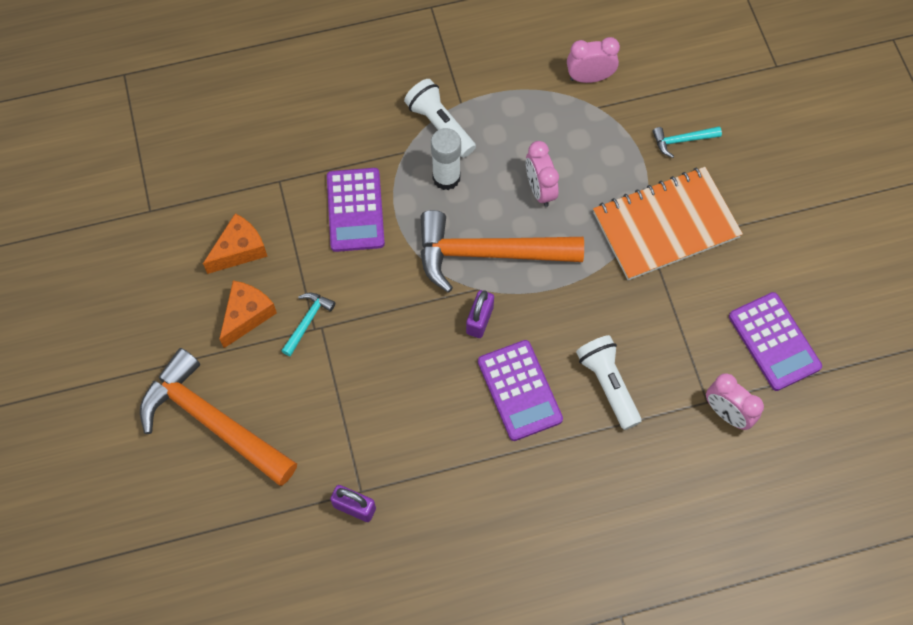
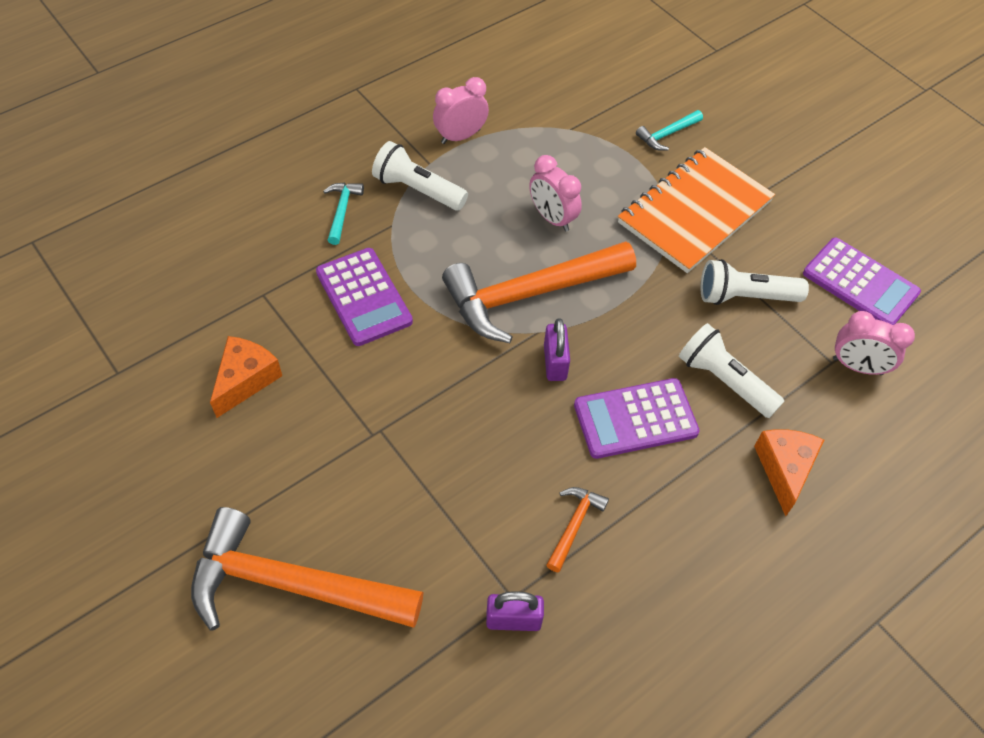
camera: 25 degrees left, 10 degrees down
(247, 315) = (284, 447): orange cheese -> orange cheese (784, 469)
(307, 321) = (361, 429): turquoise hammer -> turquoise hammer (342, 211)
(431, 455) = (574, 525): none -> orange hammer
(446, 178) = (448, 236): white glue stick -> none
(519, 390) = (635, 419): purple calculator -> purple calculator turned 120 degrees clockwise
(589, 78) = (548, 106): pink clock -> pink clock (460, 136)
(666, 318) = (745, 296): none -> white flashlight

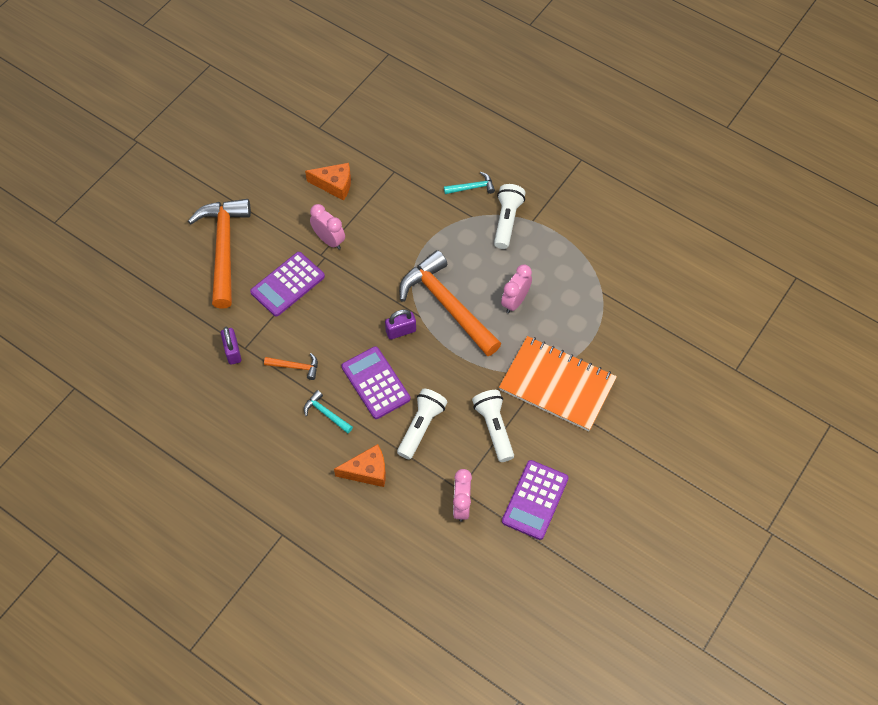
camera: 75 degrees right, 5 degrees up
(364, 297) = (411, 220): purple calculator -> purple calculator (288, 284)
(460, 136) = (564, 230): pink clock -> pink clock (329, 240)
(667, 134) = (625, 353): turquoise hammer -> turquoise hammer (326, 413)

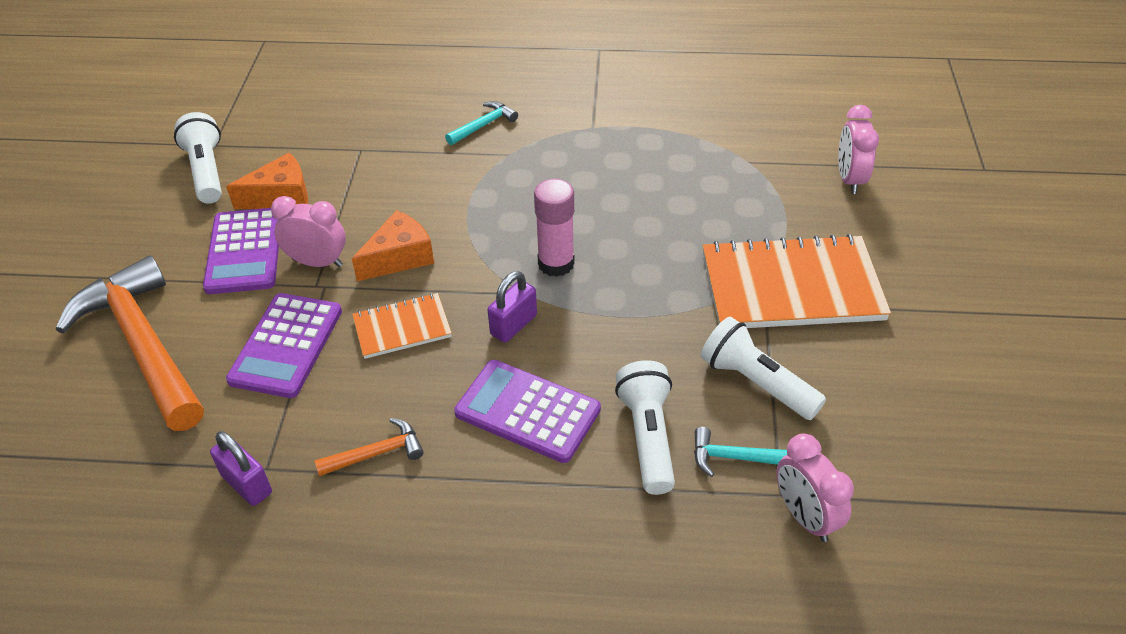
camera: 30 degrees left, 15 degrees down
(326, 413) = (477, 497): turquoise hammer -> turquoise hammer (736, 458)
(347, 303) = (402, 328): none -> orange notebook
(367, 471) = (614, 548): orange cheese -> orange cheese (399, 257)
(447, 305) = (556, 263): orange hammer -> pink glue stick
(507, 221) = (559, 140): white flashlight -> white flashlight (207, 171)
(515, 301) = (647, 219): pink clock -> pink clock (849, 179)
(535, 500) = (902, 448): purple calculator -> purple calculator (245, 251)

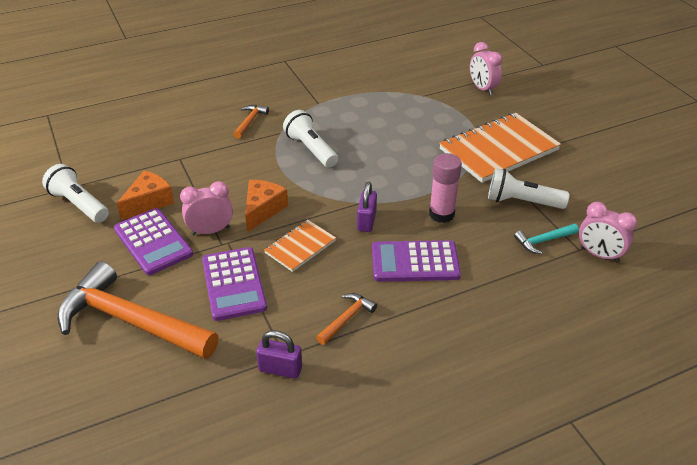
camera: 30 degrees left, 5 degrees down
(483, 125) = (250, 121): turquoise hammer -> orange hammer
(556, 263) = (362, 181): pink glue stick -> pink glue stick (441, 214)
(648, 437) = (490, 249): white flashlight -> white flashlight (311, 149)

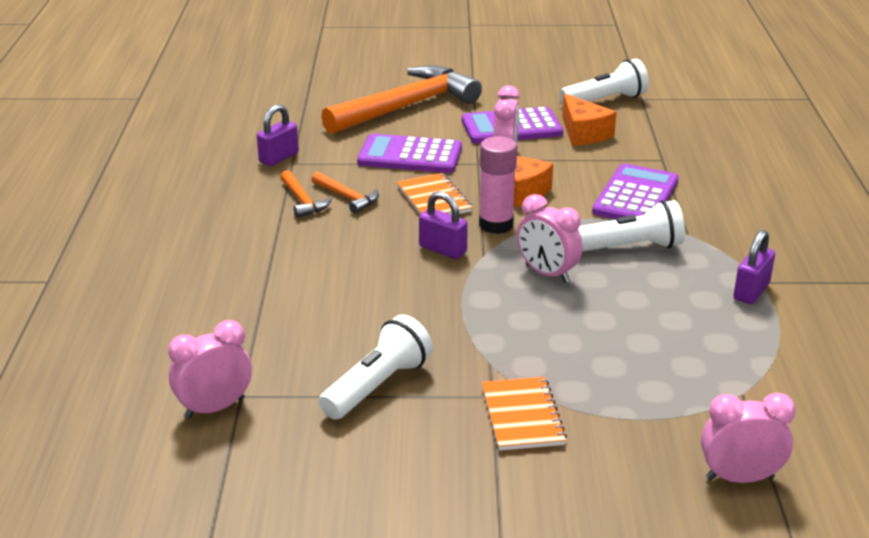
camera: 115 degrees right, 10 degrees down
(250, 121) = (730, 217): orange hammer -> orange hammer (347, 197)
(331, 104) = (751, 291): none -> purple padlock
(363, 172) = (547, 273): none -> pink clock
(415, 262) = (342, 261): purple calculator -> purple calculator (635, 196)
(441, 214) = (410, 307): pink glue stick -> pink glue stick (496, 225)
(498, 150) = (522, 416): orange notebook -> orange notebook, size x0.52
(543, 241) = (285, 370): turquoise hammer -> none

